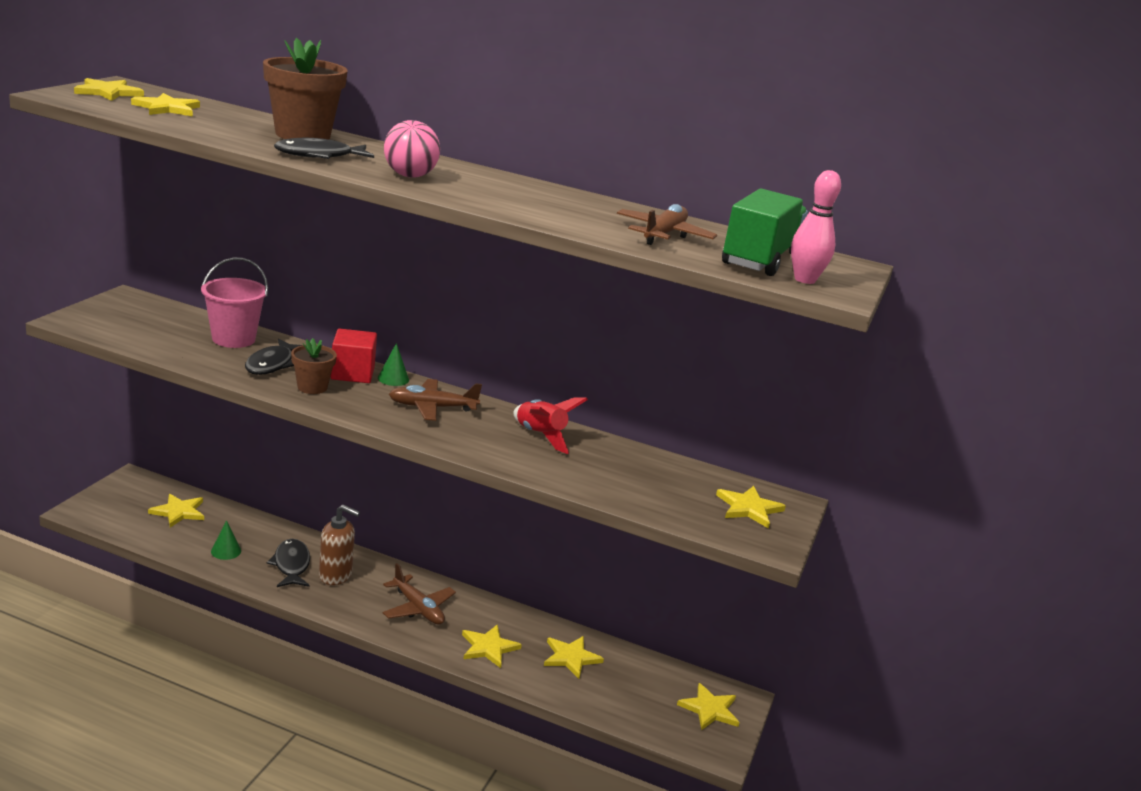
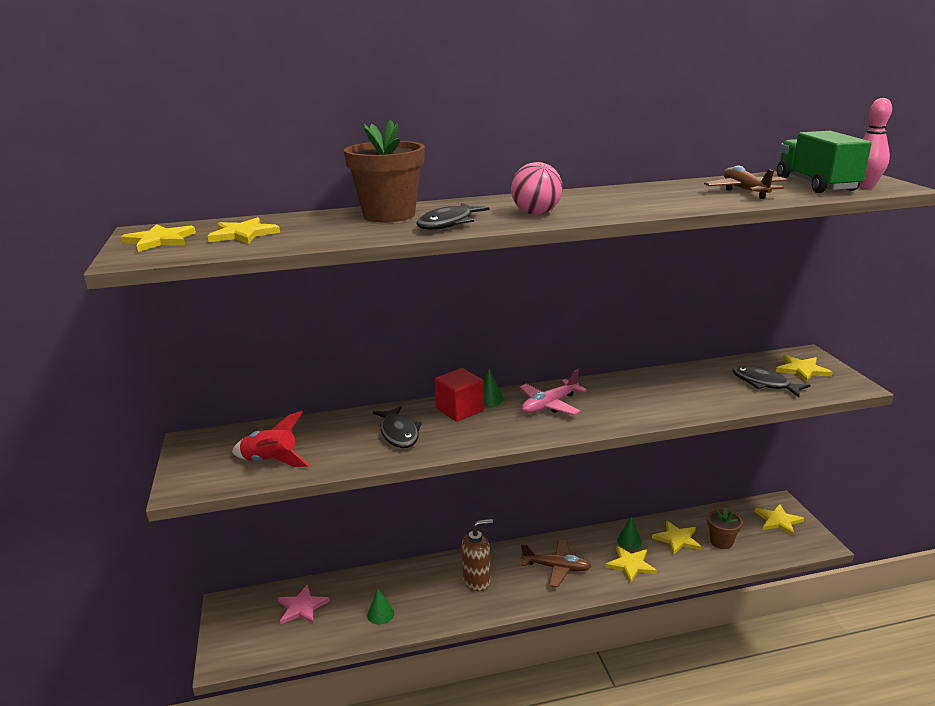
camera: 30 degrees left, 0 degrees up
(179, 512) = (302, 607): yellow star -> pink star
(233, 339) = (335, 429): pink bucket -> none
(291, 565) = (439, 593): black fish -> black fish (764, 383)
(312, 387) = (457, 435): brown flower pot -> brown flower pot (721, 542)
(432, 407) = (549, 405): brown plane -> pink plane
(520, 630) = (629, 541): none -> green cone
(540, 436) = (637, 388): red rocket -> red rocket (271, 461)

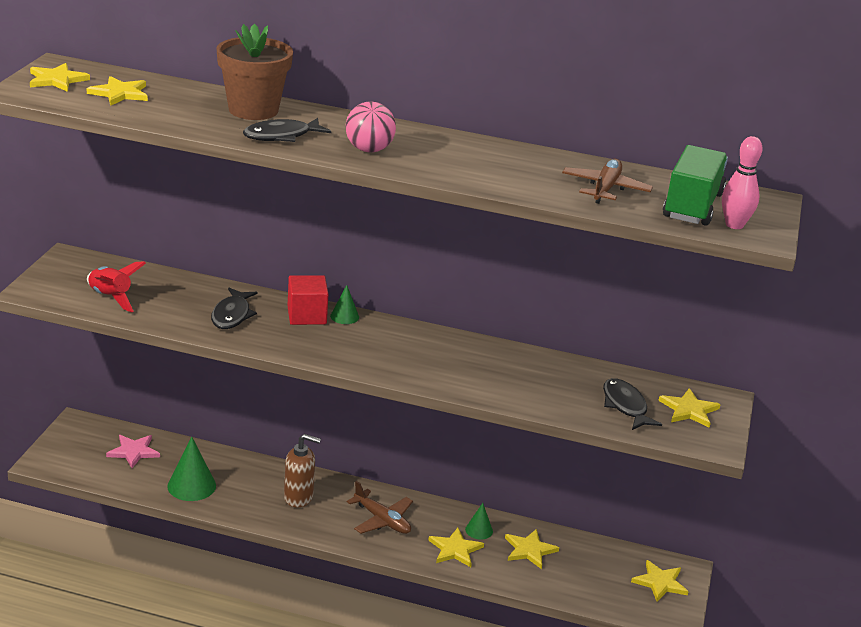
camera: 25 degrees right, 5 degrees up
(380, 614) = (191, 486): green cone -> green cone, size x1.76
(549, 405) = (389, 343): pink plane -> none
(721, 542) = (572, 572): brown flower pot -> none

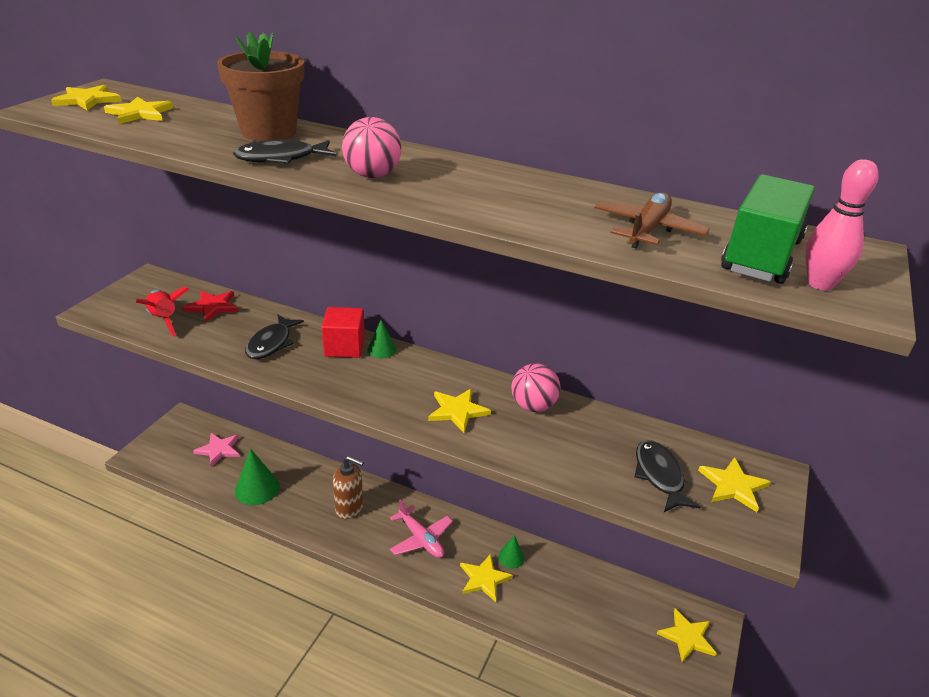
camera: 10 degrees right, 5 degrees up
(154, 283) = (212, 307): none -> red star
(382, 520) = (421, 539): brown plane -> pink plane
(504, 358) = (533, 406): none -> pink ball
(529, 550) = (557, 585): yellow star -> yellow star (457, 411)

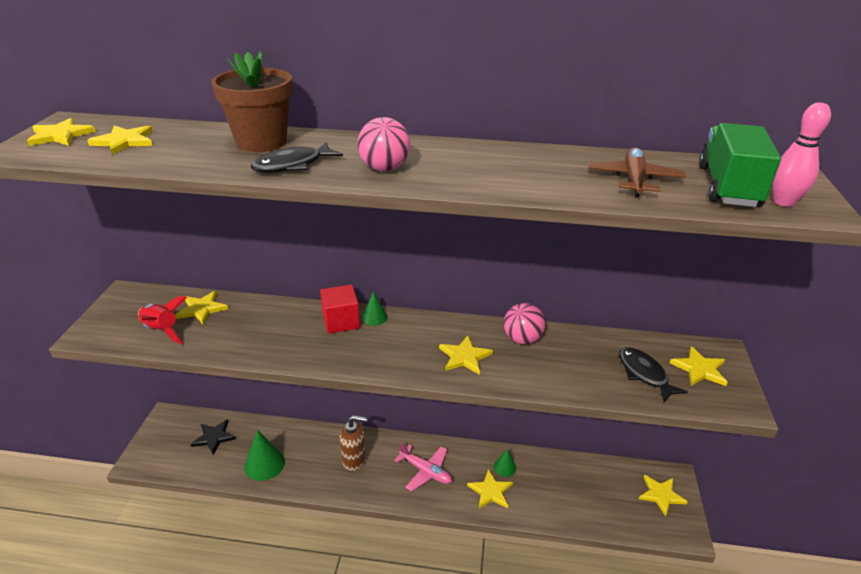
camera: 15 degrees left, 0 degrees up
(212, 307) = (201, 309): red star -> yellow star
(219, 450) = (214, 437): pink star -> black star
(271, 343) = (274, 332): black fish -> none

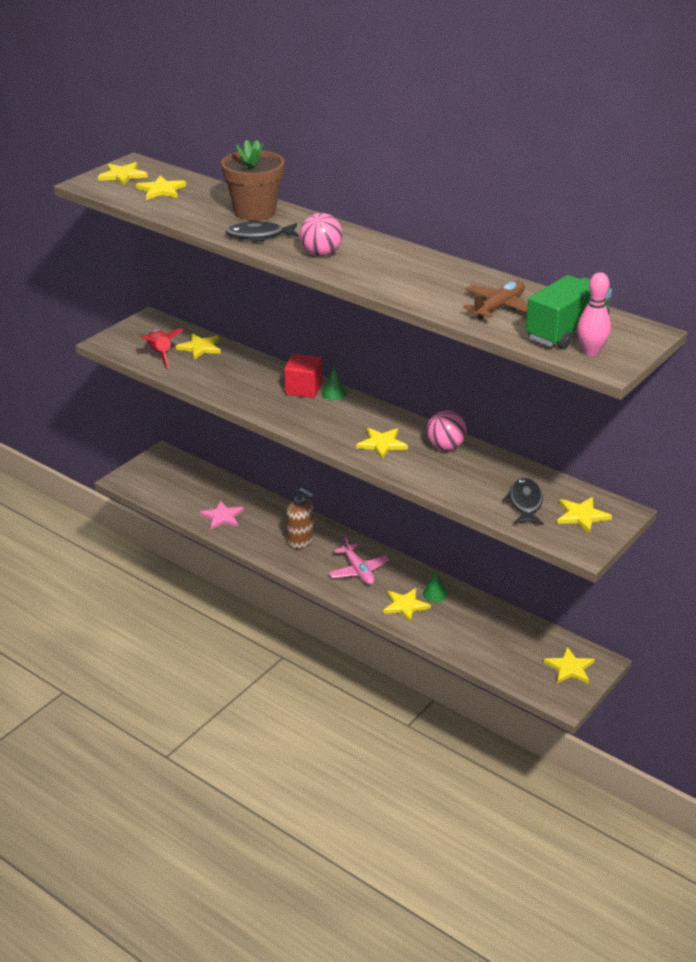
camera: 30 degrees right, 0 degrees up
(214, 437) = (193, 483): black star -> none
(264, 464) = (222, 517): green cone -> pink star

